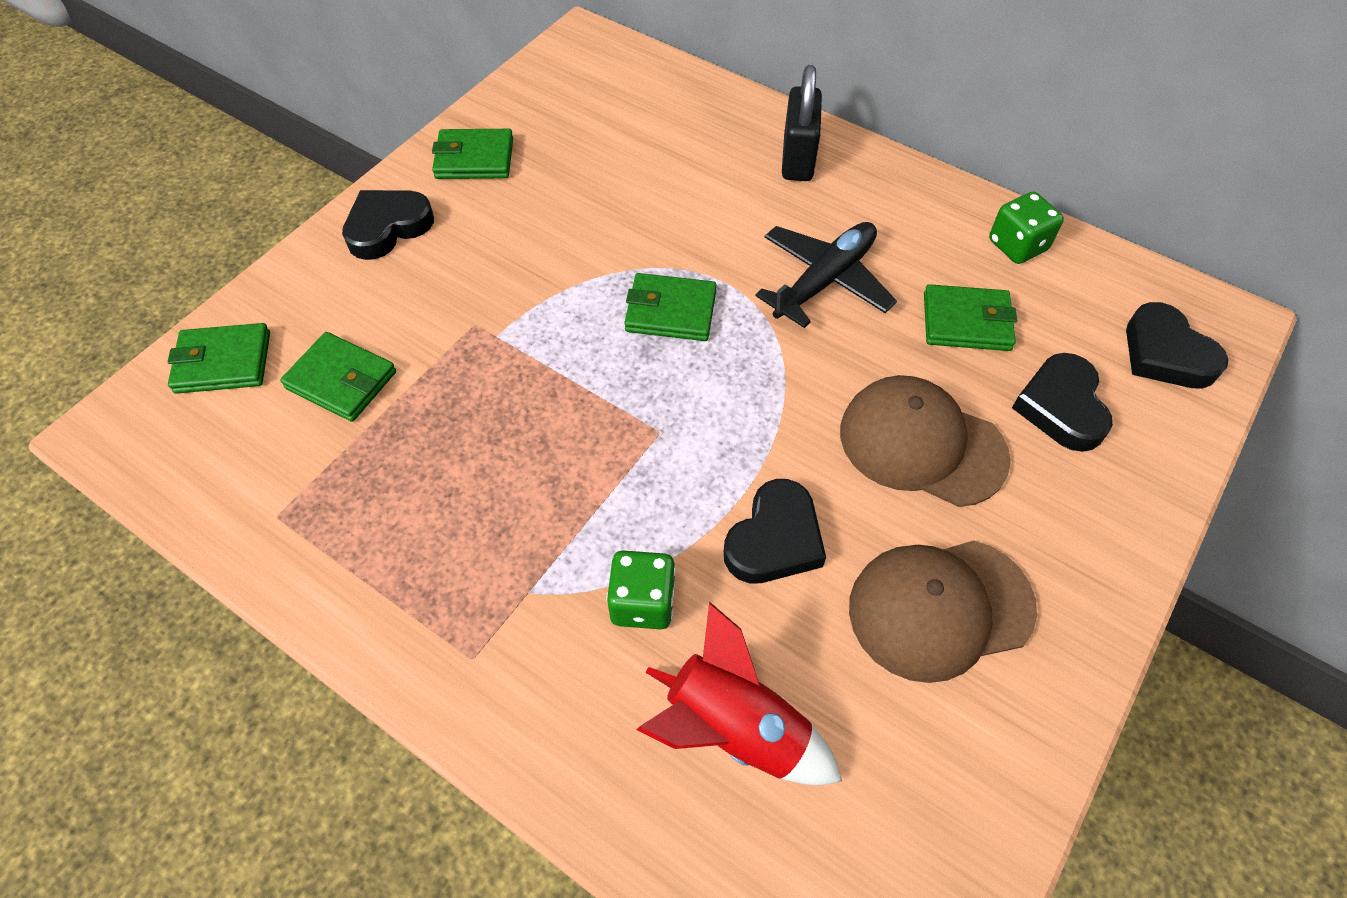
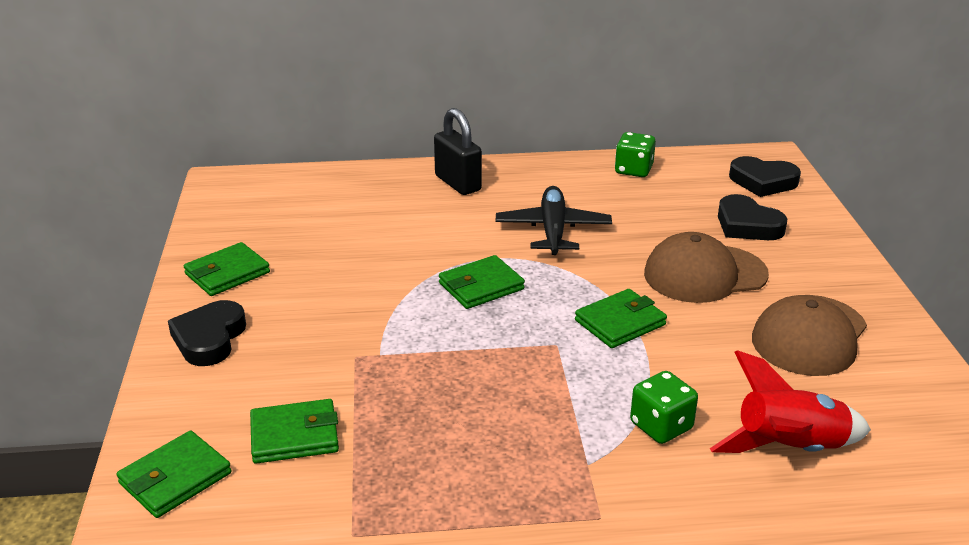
camera: 40 degrees left, 25 degrees down
(774, 539) = (690, 355): black heart -> none
(966, 322) = (653, 213): green wallet -> green wallet (620, 322)

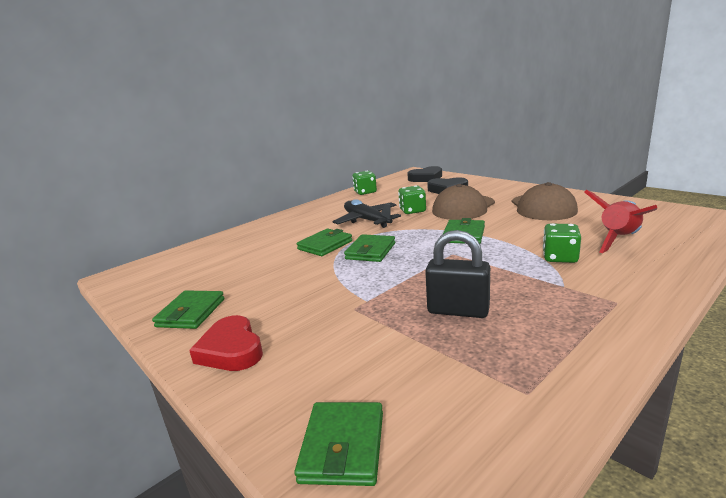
camera: 35 degrees left, 10 degrees down
(209, 338) = (231, 350): black heart -> red heart
(294, 435) = (388, 365): green wallet -> green wallet (325, 245)
(458, 183) = (284, 224): black padlock -> black padlock (458, 310)
(632, 243) = (412, 211): none -> green dice

